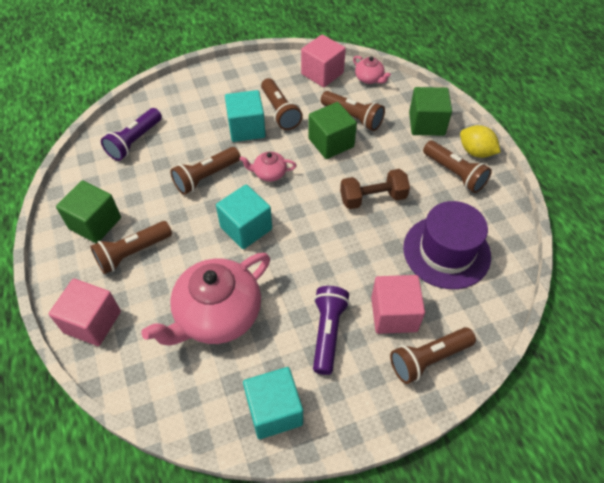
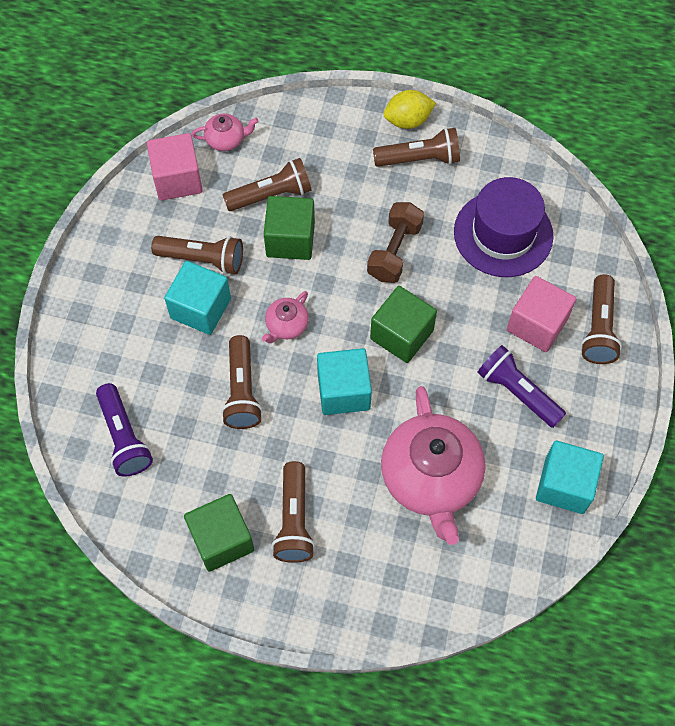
camera: 55 degrees left, 10 degrees up
(92, 322) = (356, 601): pink cube -> none
(426, 124) = (336, 134): green cube -> green cube (401, 334)

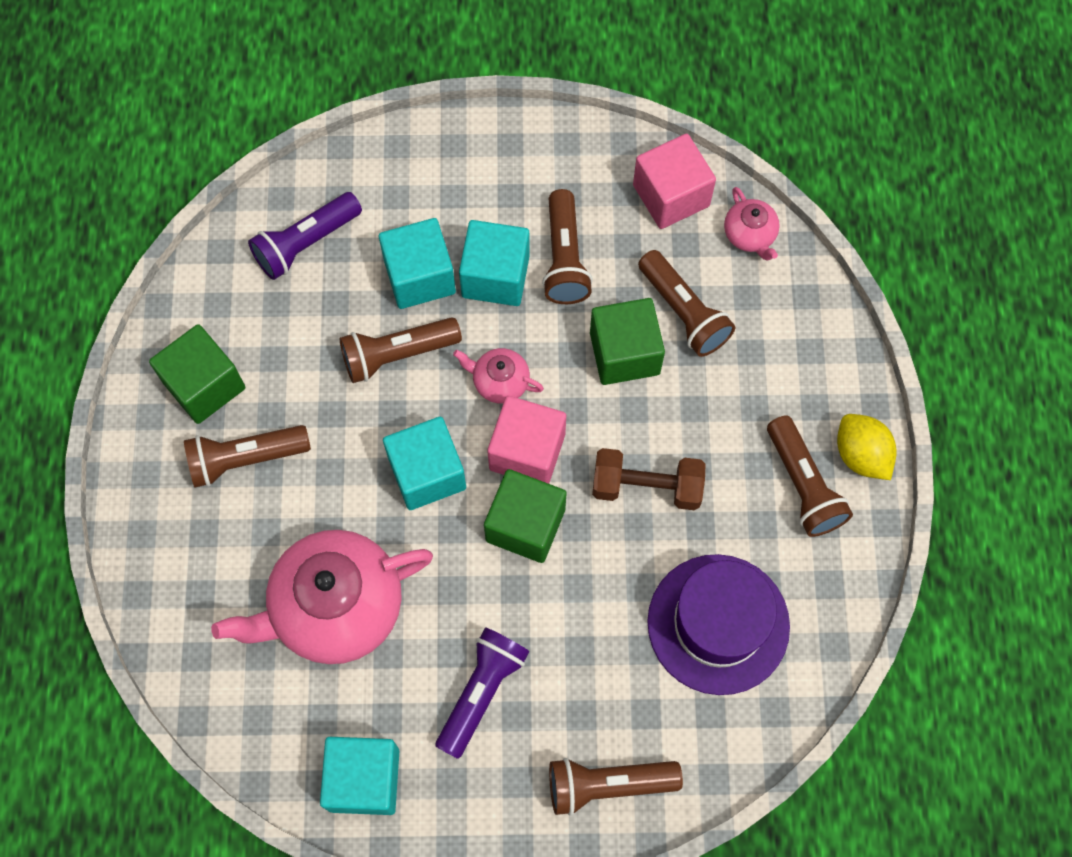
camera: 75 degrees right, 5 degrees up
(182, 361) = (419, 276): none -> turquoise cube
(537, 324) = (589, 698): pink cube -> pink cube (527, 451)

